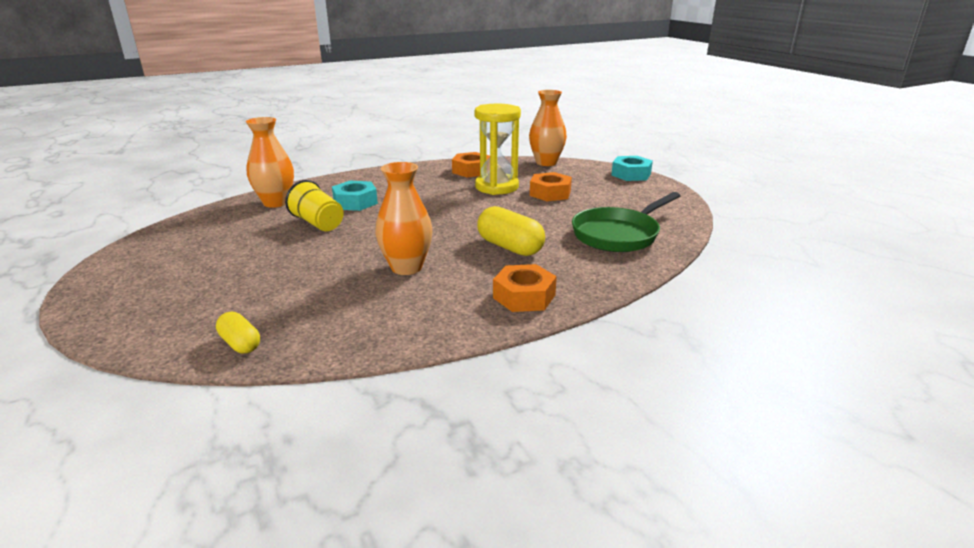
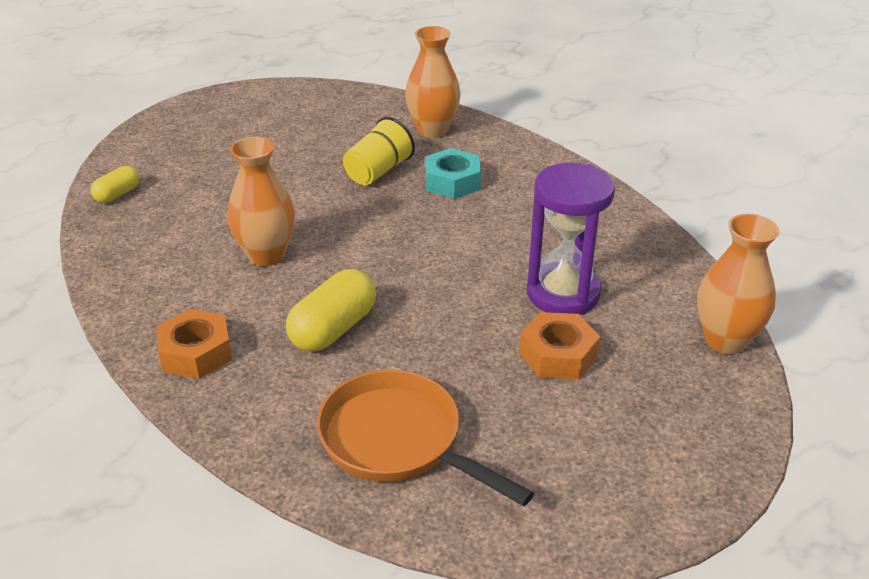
camera: 80 degrees right, 10 degrees up
(471, 171) = (629, 258): orange nut -> none
(496, 187) = (563, 293): yellow hourglass -> purple hourglass
(618, 234) = (397, 441): green pan -> orange pan
(631, 174) = (719, 465): turquoise nut -> none

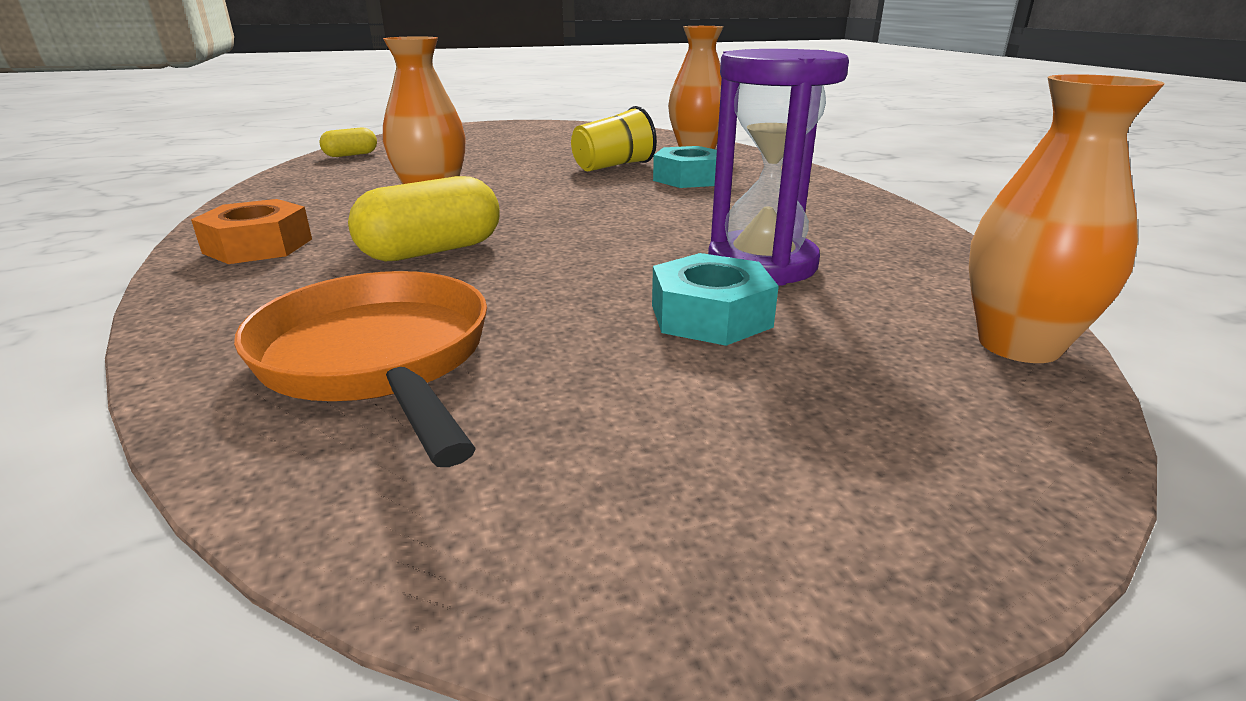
camera: 20 degrees right, 10 degrees down
(558, 355) = (710, 316): orange nut -> turquoise nut

